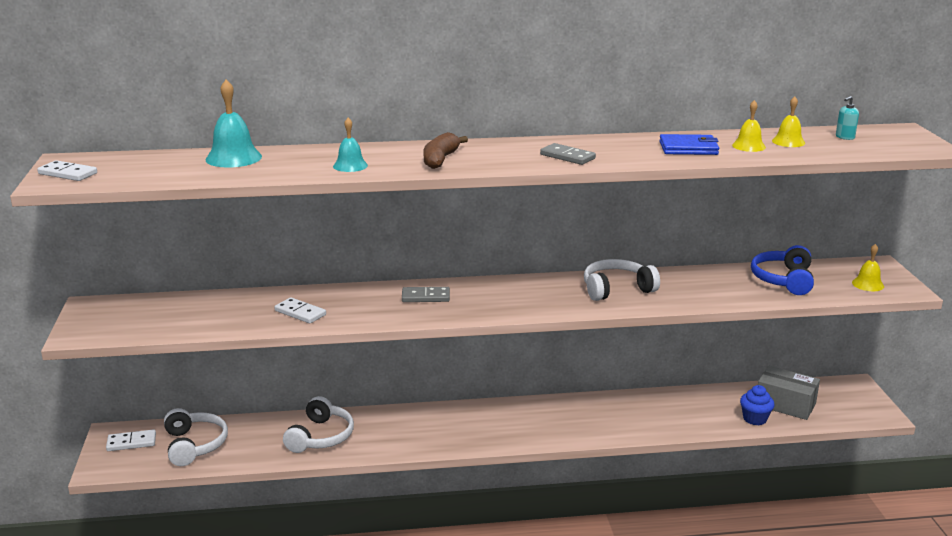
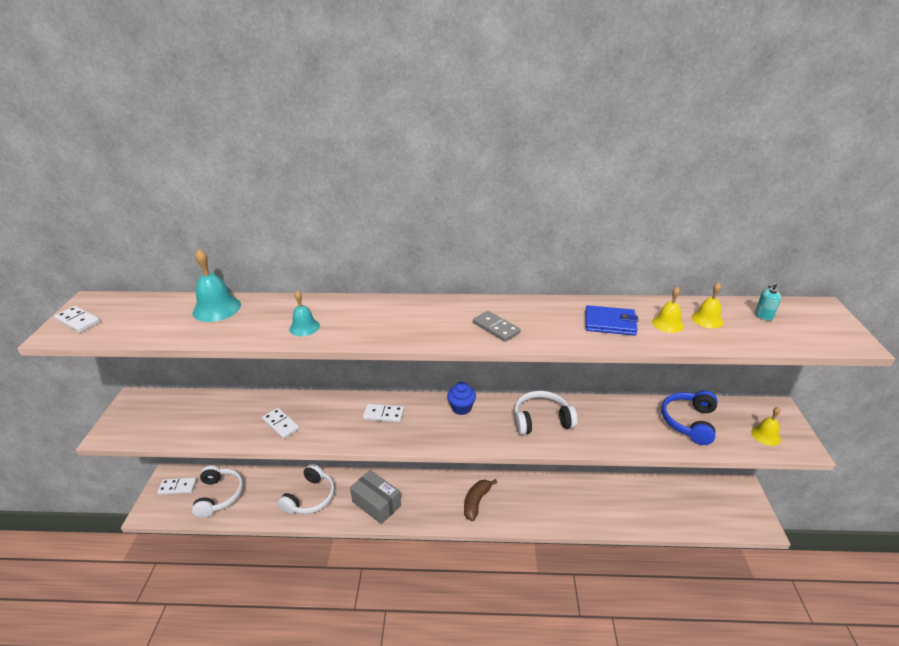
camera: 10 degrees right, 10 degrees up
(425, 297) = (383, 414): grey domino -> white domino
(440, 159) = (384, 324): brown banana -> brown banana (476, 502)
(755, 419) = (651, 518): blue cupcake -> blue cupcake (461, 408)
(785, 404) = (680, 504): grey box -> grey box (376, 503)

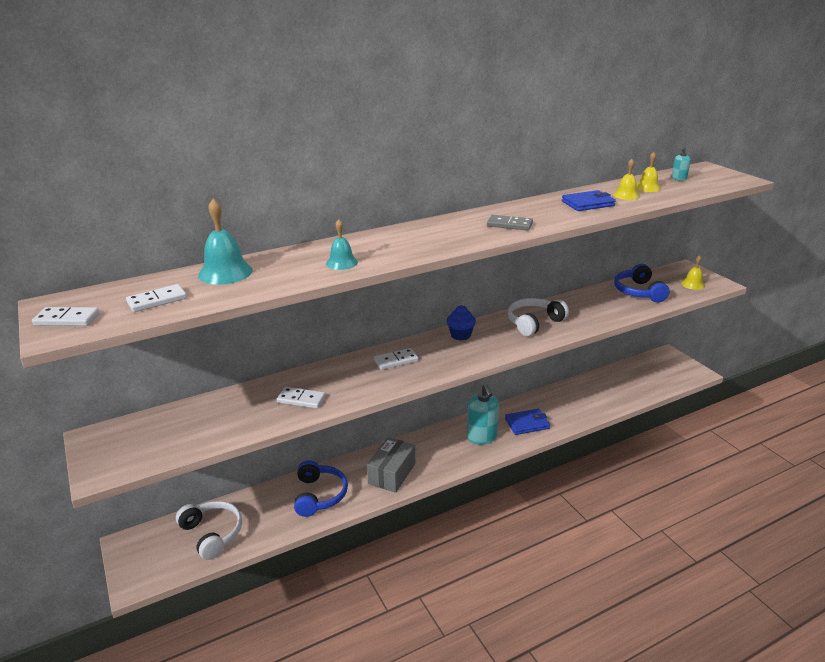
camera: 30 degrees left, 5 degrees down
(178, 487) = (150, 547): white domino -> white domino (157, 300)
(310, 497) = (319, 495): white headphones -> blue headphones
(376, 503) = (392, 473): grey box -> grey box turned 75 degrees counterclockwise
(476, 502) = (482, 437): brown banana -> turquoise soap dispenser
(528, 506) = (527, 424): none -> blue wallet

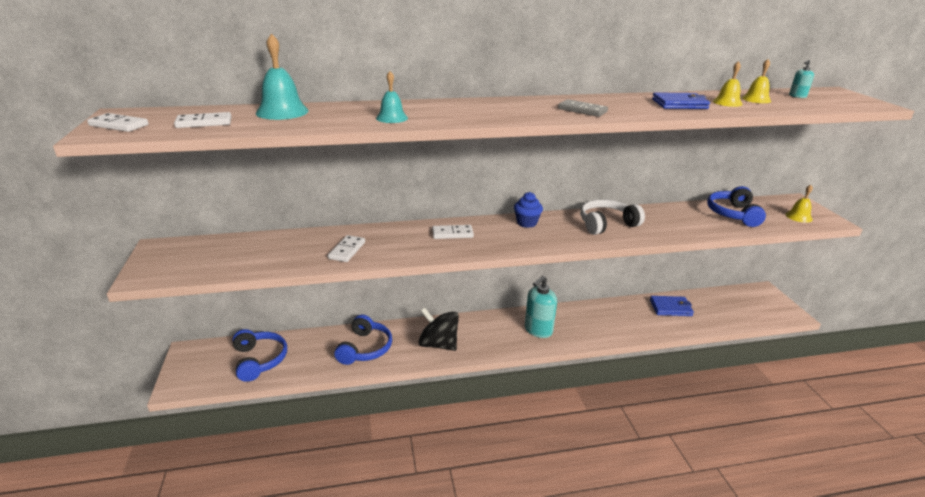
camera: 15 degrees right, 0 degrees up
(212, 534) = (259, 360): white headphones -> blue headphones
(301, 399) = (347, 250): white domino -> white domino turned 75 degrees clockwise
(392, 473) = (438, 344): grey box -> black spinning top
(482, 437) = (538, 330): turquoise soap dispenser -> turquoise soap dispenser turned 45 degrees clockwise
(527, 424) = (588, 327): blue wallet -> blue wallet (670, 308)

